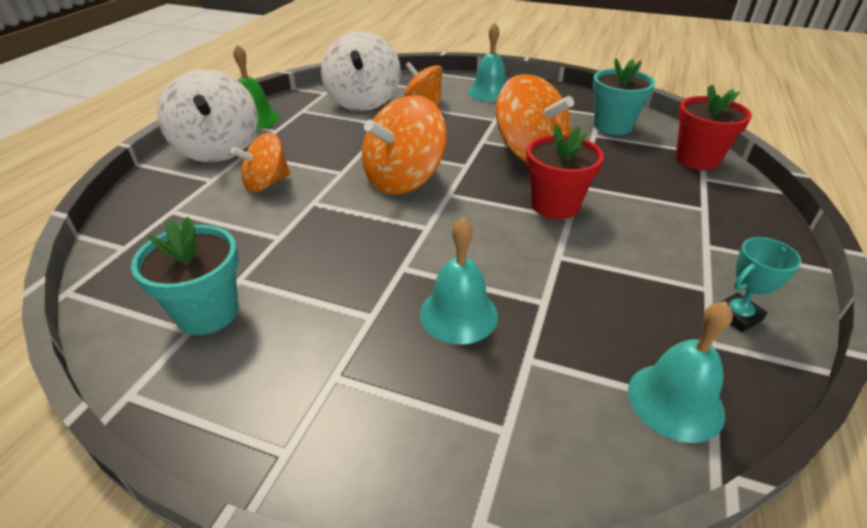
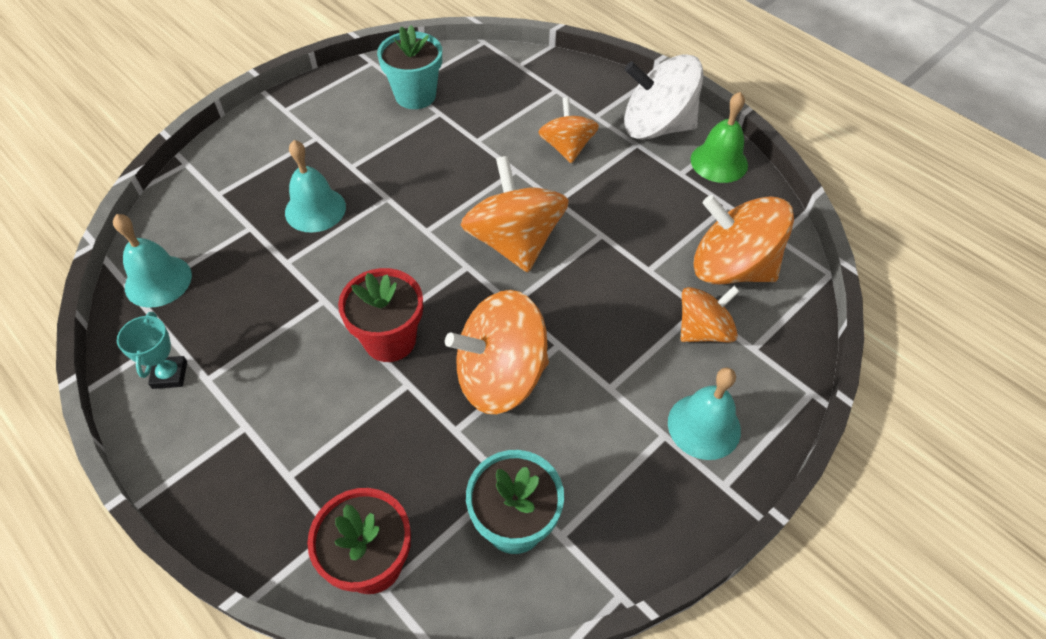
camera: 115 degrees right, 15 degrees up
(363, 101) = (731, 268): white spinning top -> orange spinning top

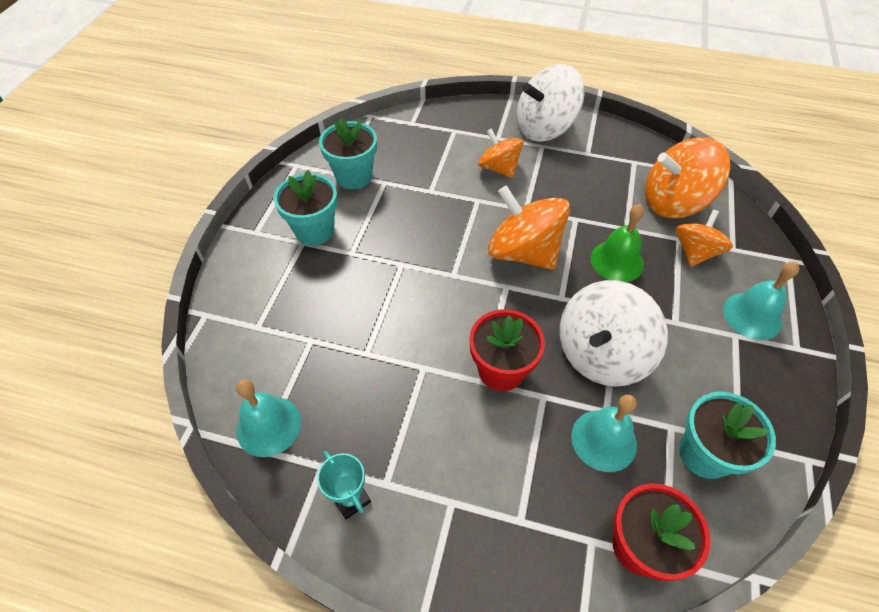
camera: 30 degrees left, 0 degrees up
(315, 209) = (352, 299): turquoise bell -> turquoise bell (603, 440)
(336, 131) = (314, 230): none -> turquoise flower pot
(500, 376) = (601, 354): orange spinning top -> white spinning top
(719, 162) = (604, 135): green bell -> green bell (617, 261)

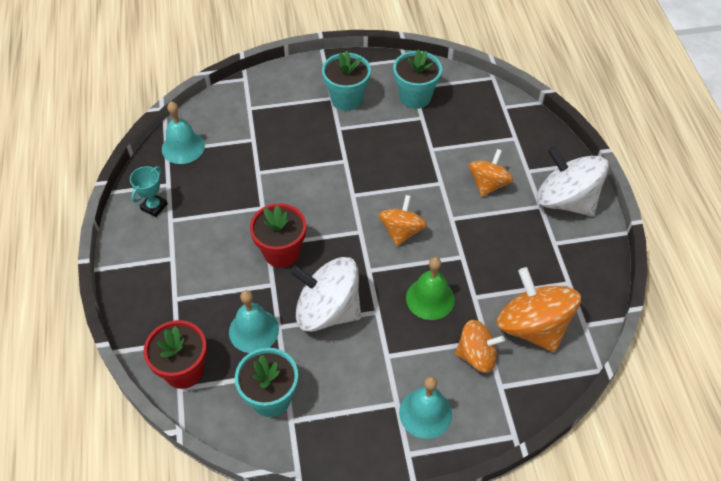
camera: 65 degrees right, 0 degrees up
(523, 252) = (401, 231): orange spinning top -> orange spinning top, size x0.62

